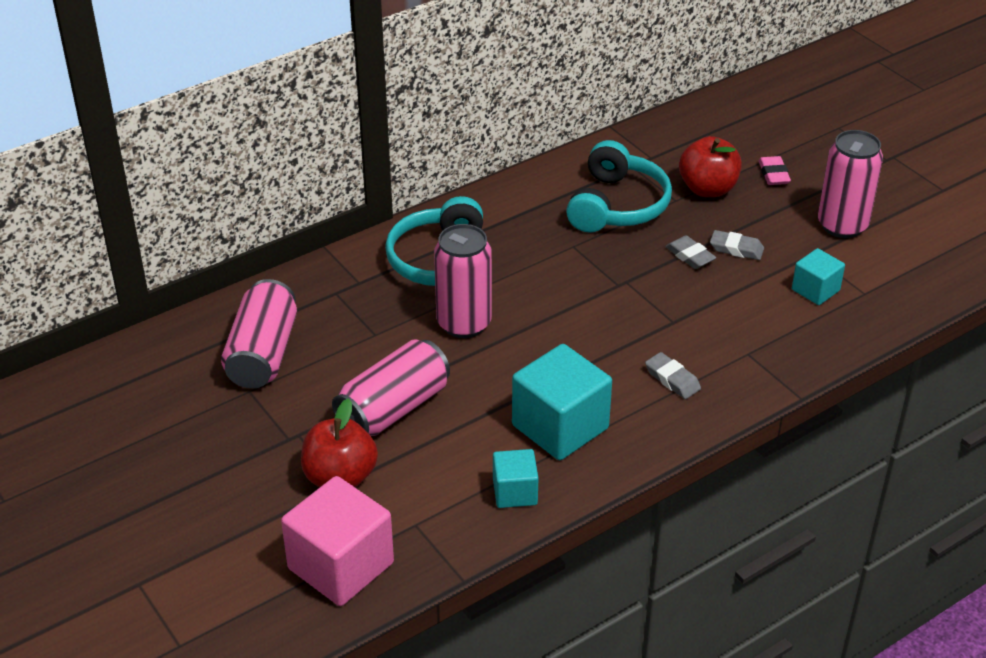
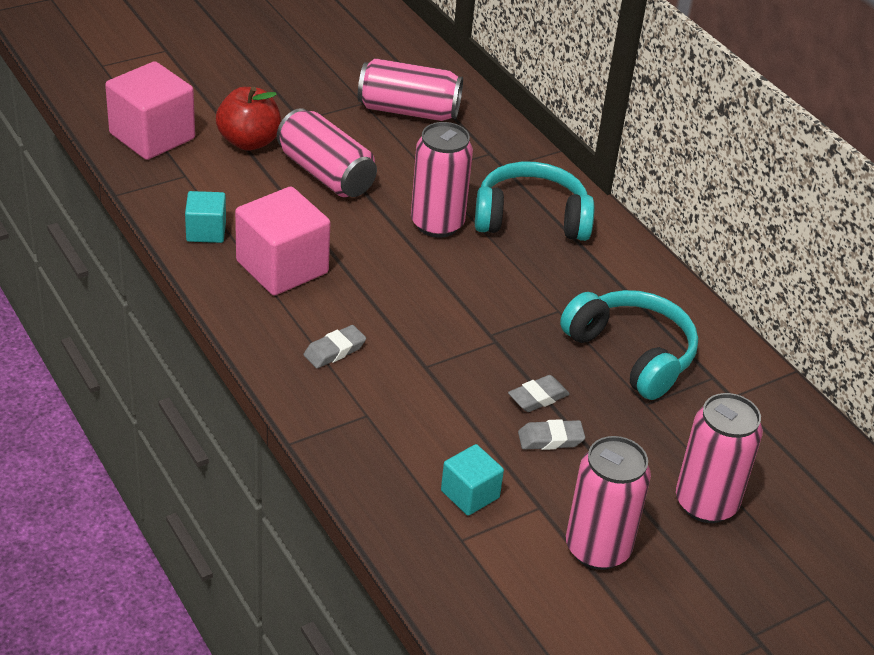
camera: 90 degrees right, 0 degrees up
(560, 427) = (282, 267): turquoise cube -> pink cube
(617, 206) = (632, 353): turquoise headphones -> turquoise headphones turned 150 degrees counterclockwise
(708, 189) = (670, 435): red apple -> none
(736, 249) = (550, 439): grey eraser -> grey eraser turned 60 degrees clockwise
(773, 174) = (706, 503): pink eraser -> pink can

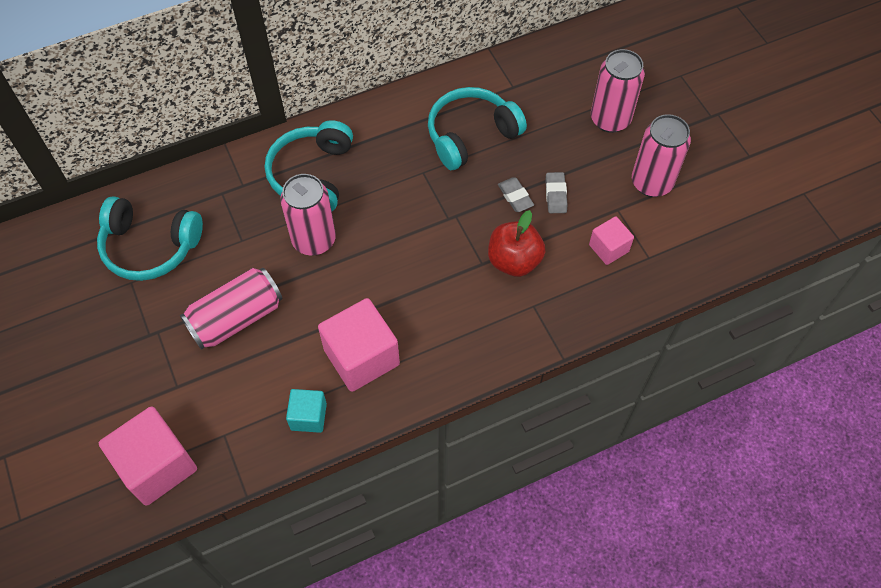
camera: 80 degrees left, 20 degrees up
(249, 141) = (178, 379): red apple -> red apple (514, 261)
(334, 351) = (464, 323): grey eraser -> none
(408, 111) = (150, 247): pink can -> turquoise headphones
(470, 494) = (608, 248): turquoise cube -> pink cube

